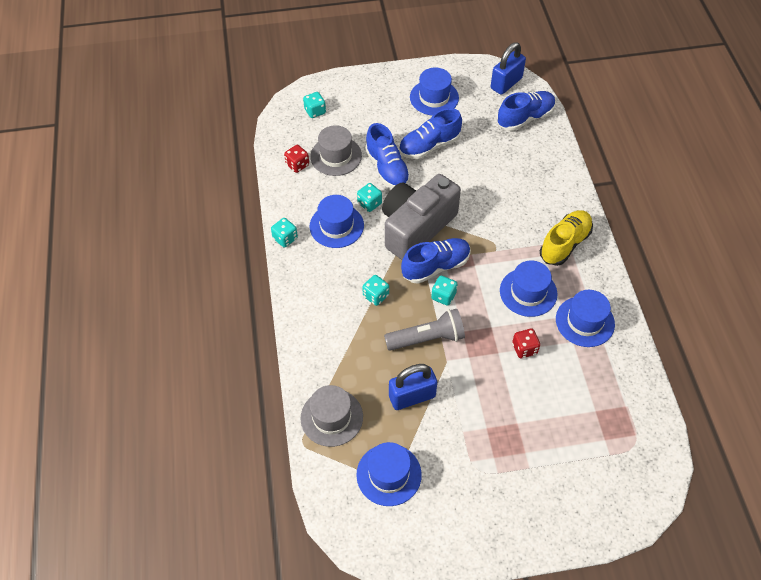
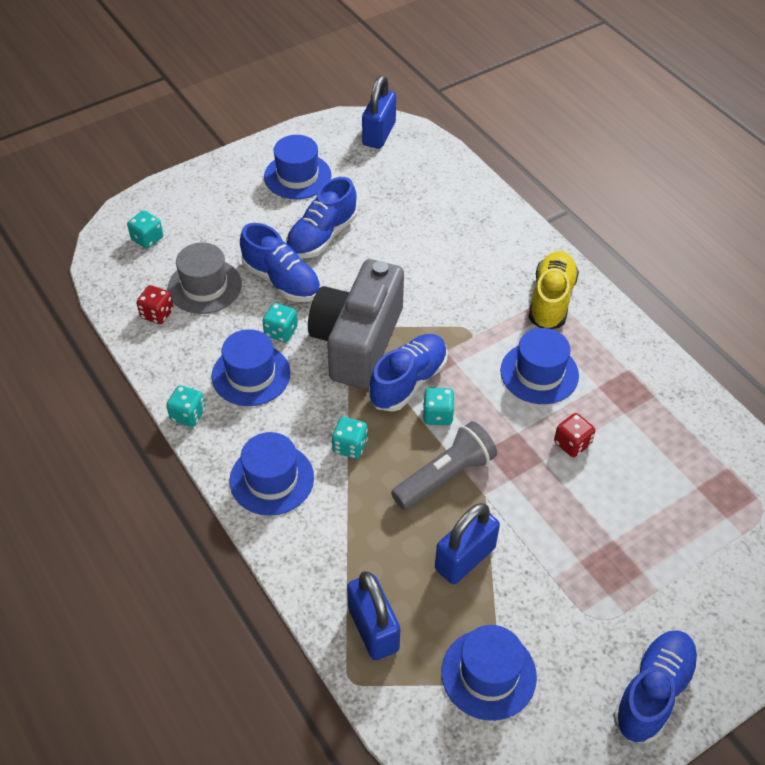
camera: 25 degrees left, 5 degrees down
(331, 417) = (373, 629): grey hat -> blue padlock
(525, 118) = (424, 167): blue shoe -> blue shoe (653, 692)
(585, 321) = (625, 384): blue hat -> blue hat (271, 479)

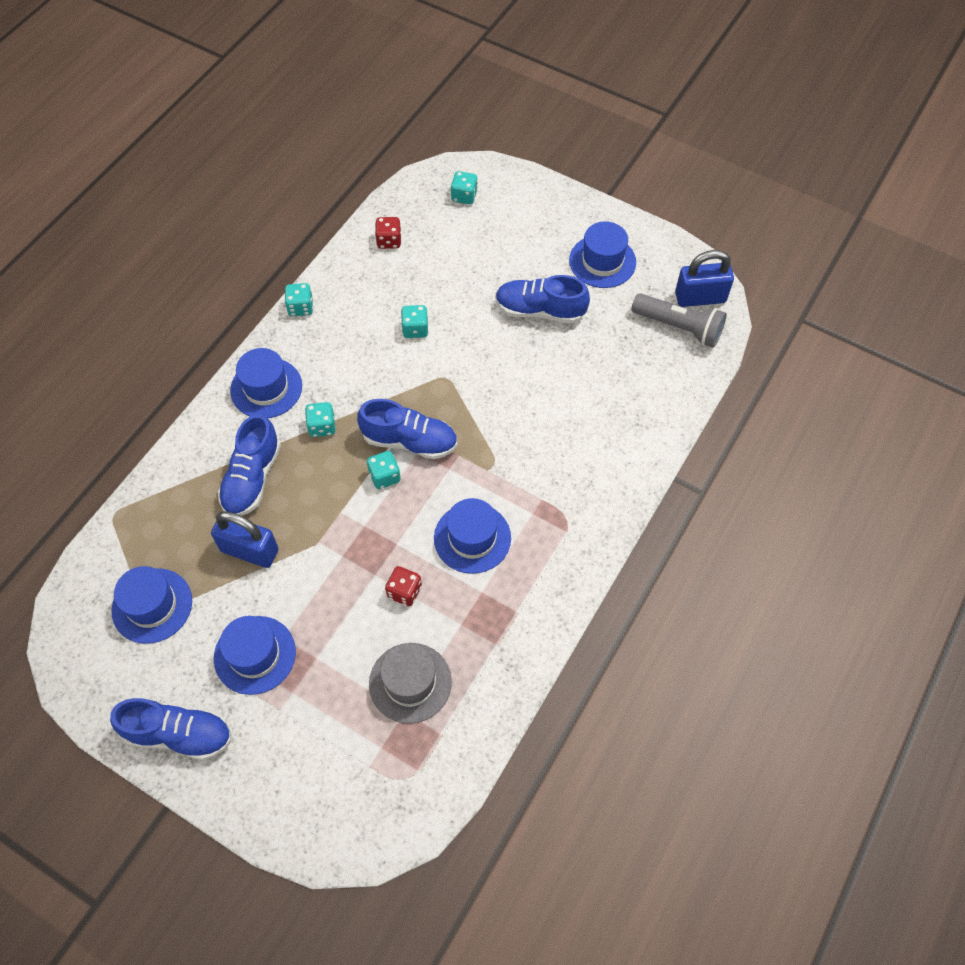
camera: 65 degrees right, 10 degrees up
(205, 286) = (435, 257): grey hat -> grey hat (410, 682)
(251, 375) = (360, 329): blue hat -> blue hat (255, 655)
(281, 281) = (471, 305): blue shoe -> blue shoe (252, 478)
(357, 341) = (434, 386): grey camera -> none
(373, 629) = (161, 511): blue padlock -> none
(445, 476) = (324, 506): grey flashlight -> grey flashlight (679, 327)
(551, 300) = (567, 517): yellow shoe -> none

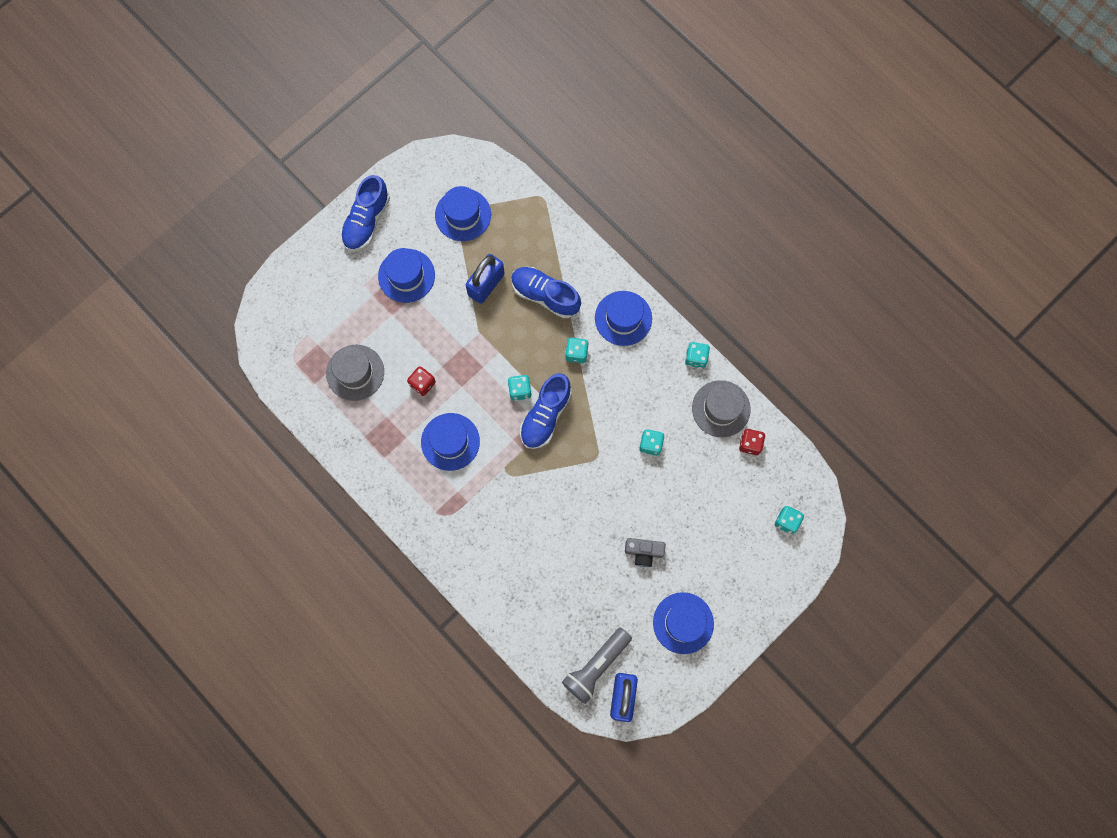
camera: 105 degrees right, 15 degrees up
(355, 273) = (721, 408): none -> grey hat
(540, 310) = (643, 552): blue shoe -> grey camera

